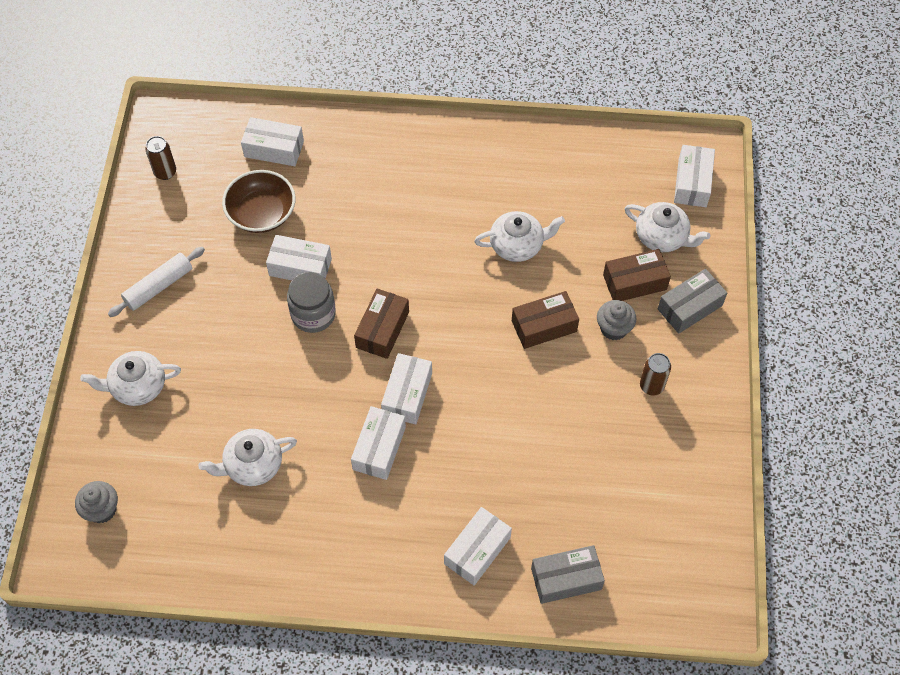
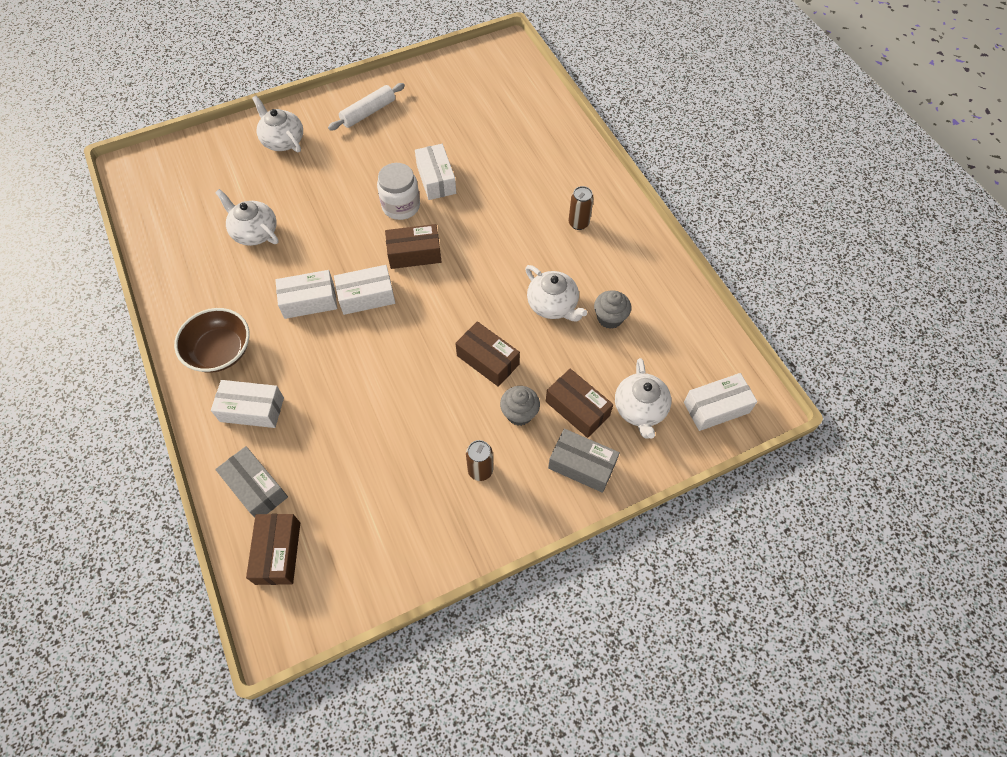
camera: 60 degrees right, 0 degrees up
(102, 509) = (178, 169): grey cupcake -> grey cupcake (609, 318)
(159, 286) = (368, 112): white rolling pin -> white rolling pin turned 60 degrees counterclockwise
(165, 172) = (462, 71): brown can -> brown can (578, 223)
(262, 213) = (466, 136): brown bowl -> brown bowl (220, 351)
(274, 149) = (526, 116): white box -> none
(313, 314) = (401, 206): grey jar -> white jar
(642, 584) = (278, 553): none -> brown box

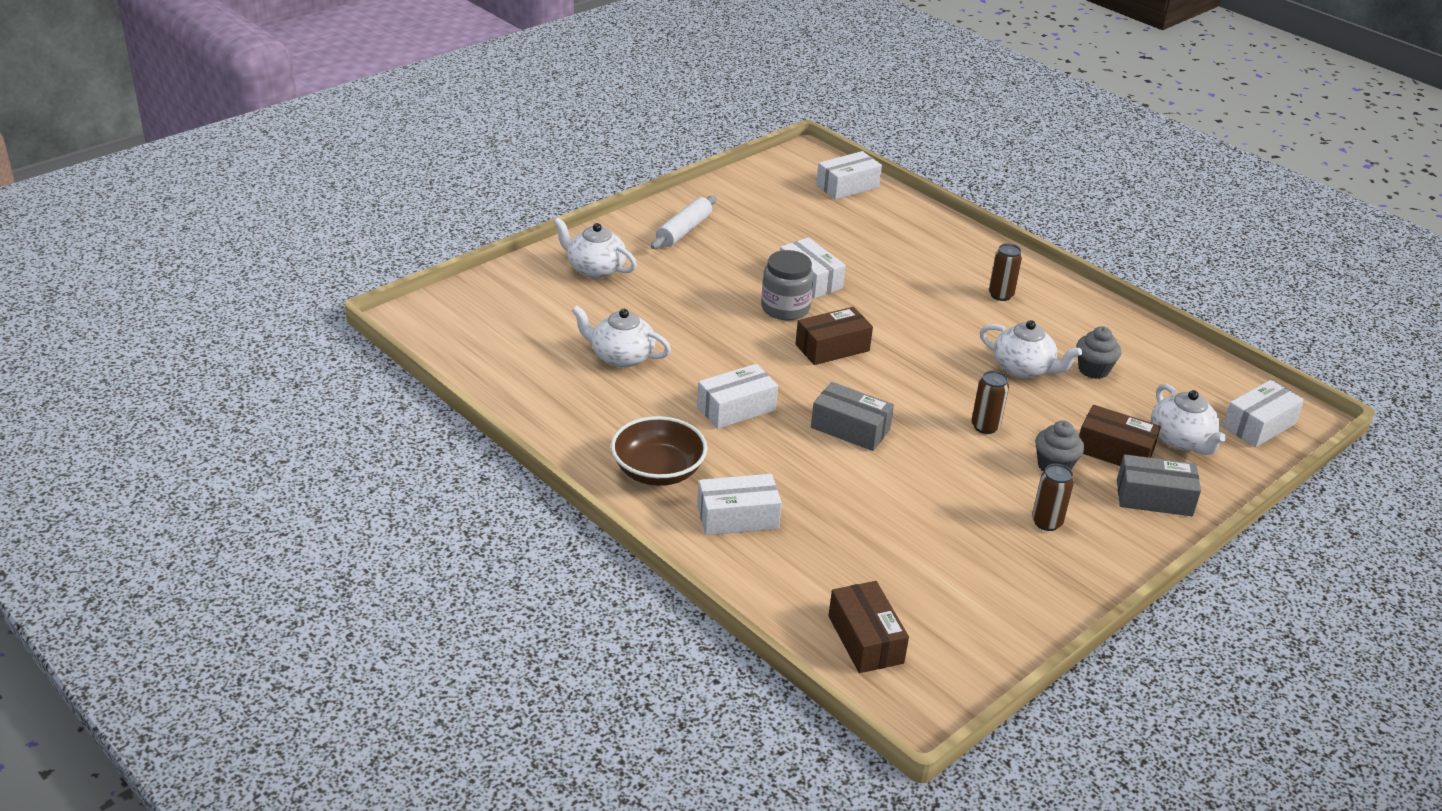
camera: 20 degrees left, 25 degrees down
(256, 488) = (795, 586): grey box -> grey box (850, 428)
(366, 296) = (803, 394): white box -> white box (847, 186)
(401, 206) = (785, 308): white jar -> grey jar
(488, 360) = (985, 426): brown box -> brown can

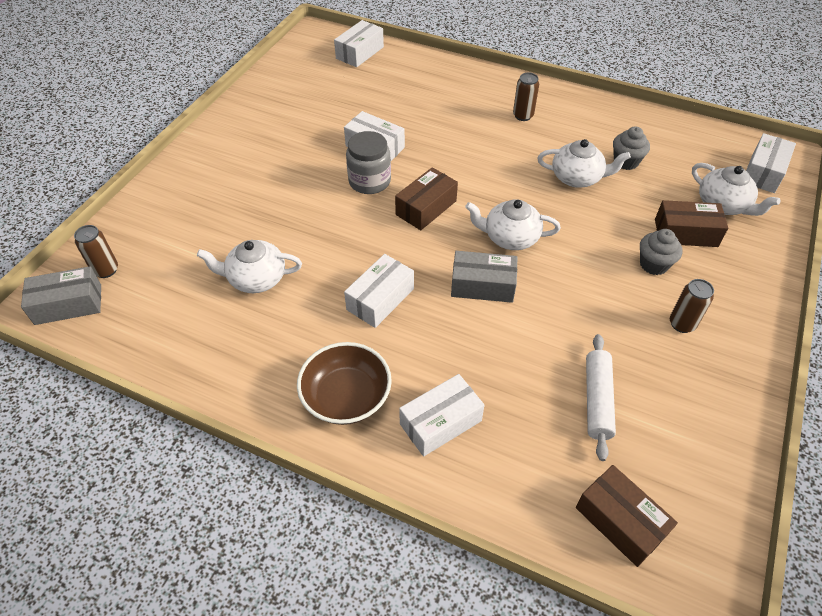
camera: 20 degrees left, 15 degrees up
(595, 269) = (193, 193): white teapot -> white teapot (510, 237)
(684, 231) = (252, 131): white rolling pin -> white rolling pin (597, 400)
(985, 426) = (582, 244): brown can -> brown can (106, 270)
(1154, 498) = (740, 267): grey box -> grey box (68, 304)

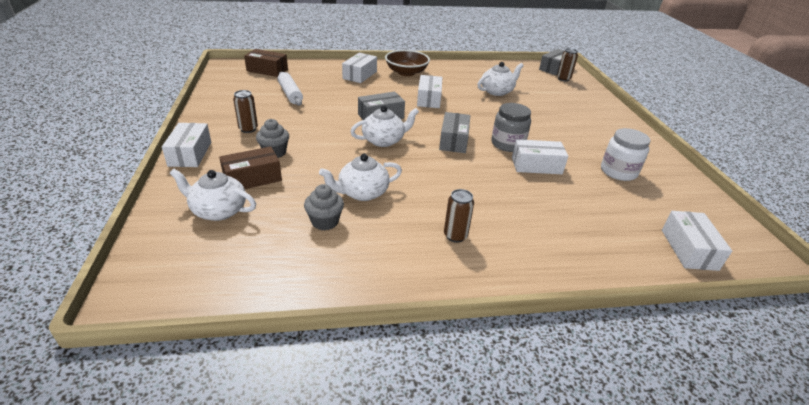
camera: 145 degrees right, 15 degrees down
(305, 114) = (618, 172): none -> white jar
(426, 208) = (453, 141): brown box -> grey box
(763, 172) = (168, 260): white box -> white box (190, 154)

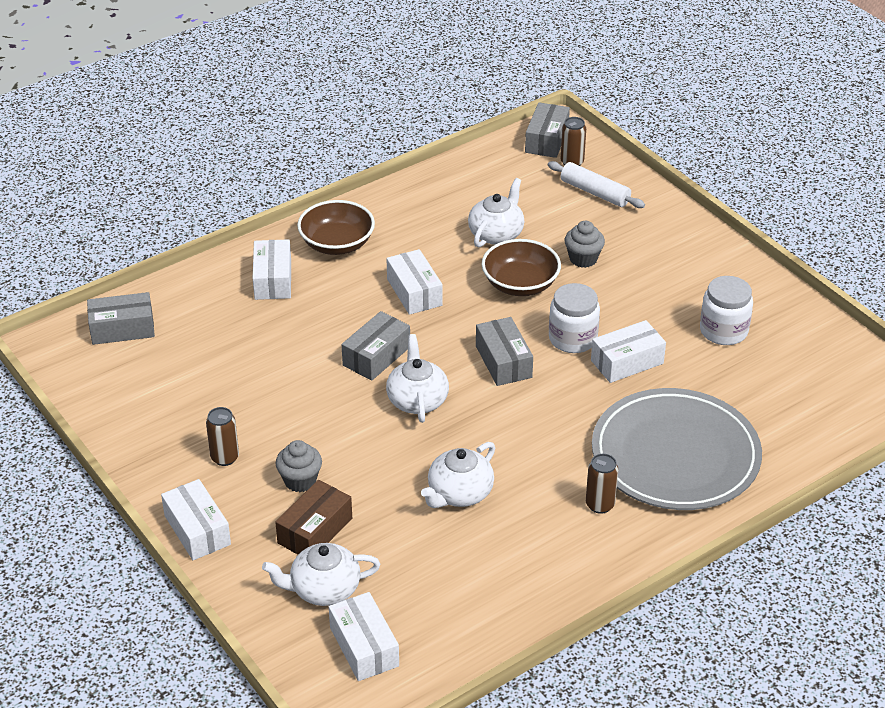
camera: 25 degrees left, 5 degrees up
(267, 70) = (122, 329): brown box -> grey box
(290, 94) = (211, 366): white rolling pin -> white rolling pin (594, 192)
(325, 222) = (452, 549): grey cupcake -> grey cupcake (583, 259)
(384, 140) = (417, 400): white teapot -> white teapot turned 45 degrees counterclockwise
(494, 113) = (520, 284): none -> brown bowl
(507, 144) = (572, 339): grey jar -> white jar
(537, 227) = (675, 455): none -> grey plate
(688, 249) = (834, 417): white box -> white box (364, 647)

